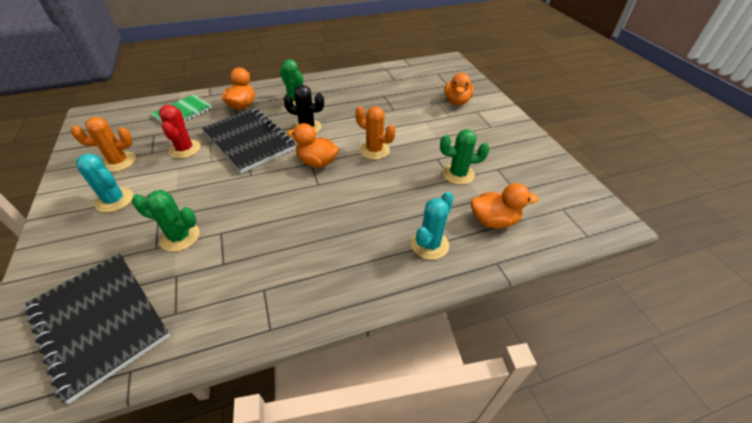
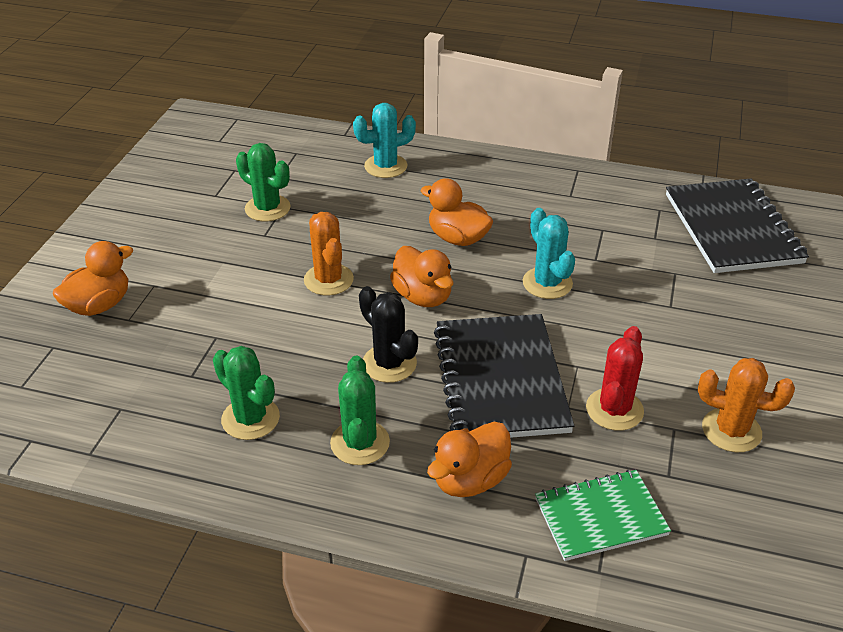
camera: 145 degrees left, 5 degrees down
(114, 200) = (731, 357): turquoise cactus -> turquoise cactus (547, 283)
(180, 237) = (644, 273): green cactus -> green cactus (250, 418)
(493, 220) = (299, 158): orange duck -> orange duck (457, 238)

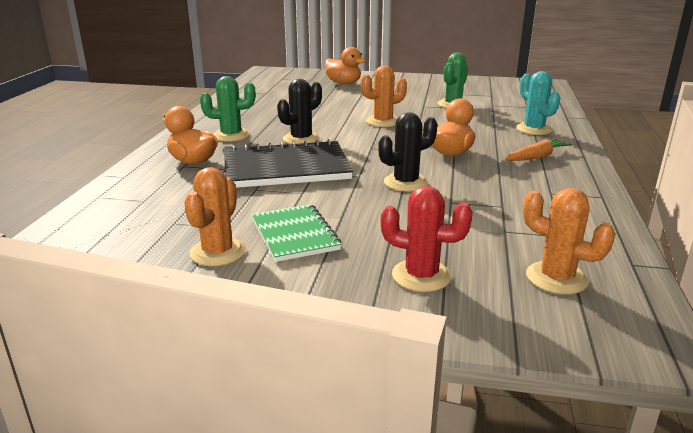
camera: 85 degrees right, 15 degrees down
(250, 418) = (255, 114): green cactus -> none
(423, 296) = (373, 145): orange duck -> none
(476, 183) = (536, 157): none -> orange carrot
(547, 283) = (406, 183): turquoise cactus -> black cactus
(600, 517) = (144, 197): green notebook -> green notebook (294, 234)
(614, 409) = (250, 205): red cactus -> red cactus (421, 276)
(732, 228) = (556, 278): black notebook -> orange cactus

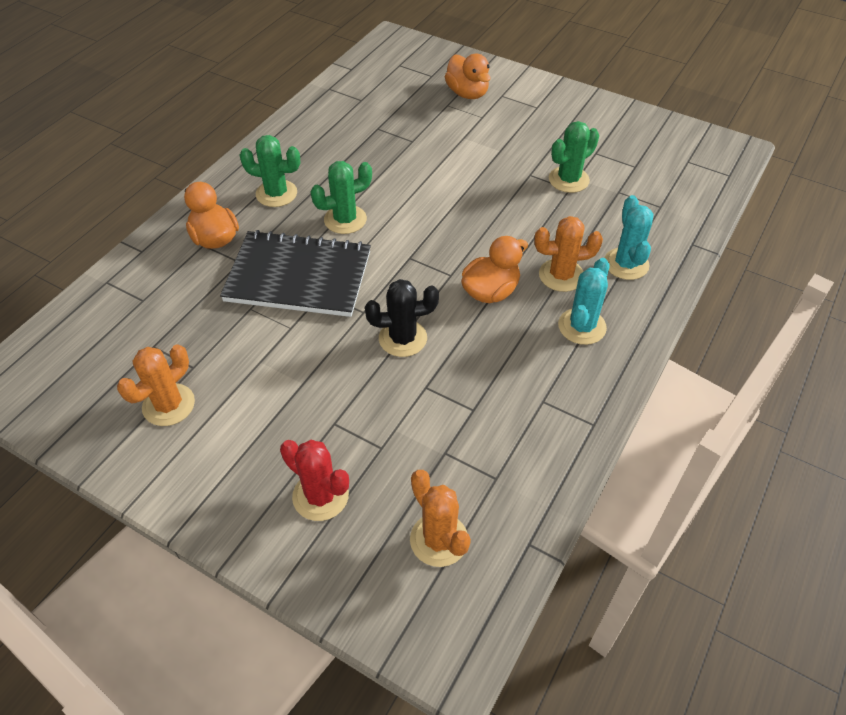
camera: 20 degrees right, 25 degrees up
(294, 234) = (246, 398): green notebook -> none
(301, 139) = (345, 220): black cactus -> green cactus
(383, 122) = (457, 202): orange cactus -> orange cactus (561, 275)
(536, 157) = (582, 326): orange carrot -> turquoise cactus

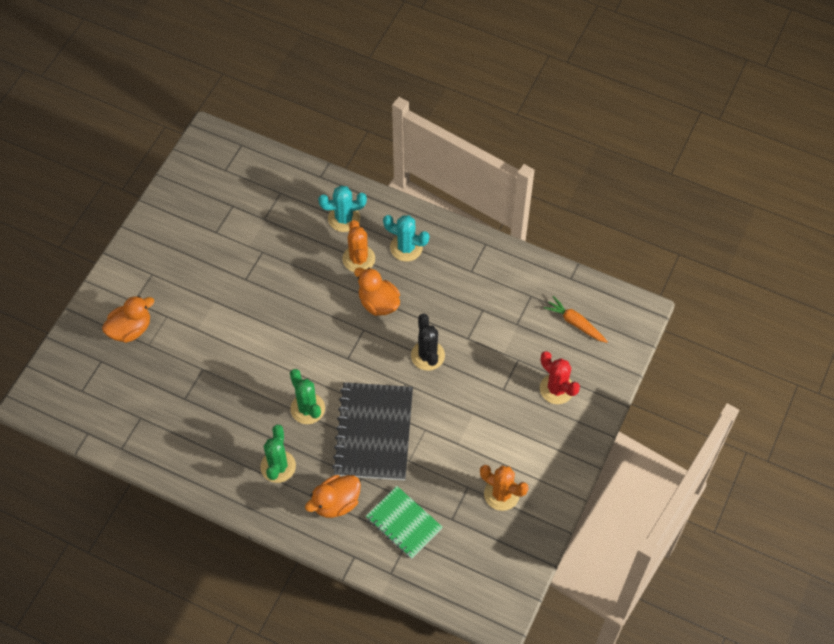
camera: 95 degrees left, 10 degrees up
(166, 298) = (404, 523): none -> green notebook
(320, 496) = (556, 389): red cactus -> red cactus turned 75 degrees counterclockwise
(439, 540) = (575, 323): orange cactus -> orange carrot
(568, 180) = (251, 252): green cactus -> none

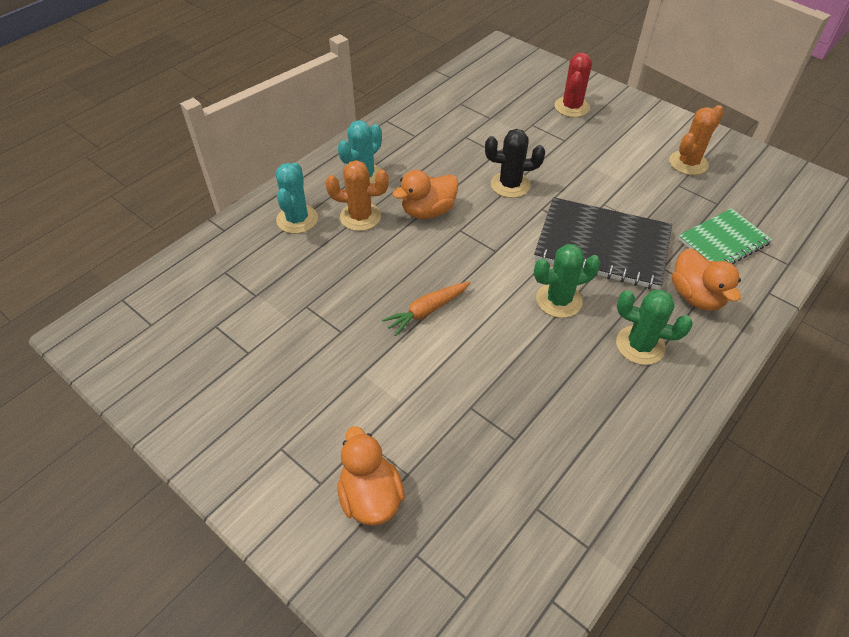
camera: 75 degrees left, 10 degrees down
(556, 389) = (571, 107): red cactus -> red cactus turned 45 degrees counterclockwise
(575, 323) = (501, 83): orange carrot -> orange carrot (427, 311)

